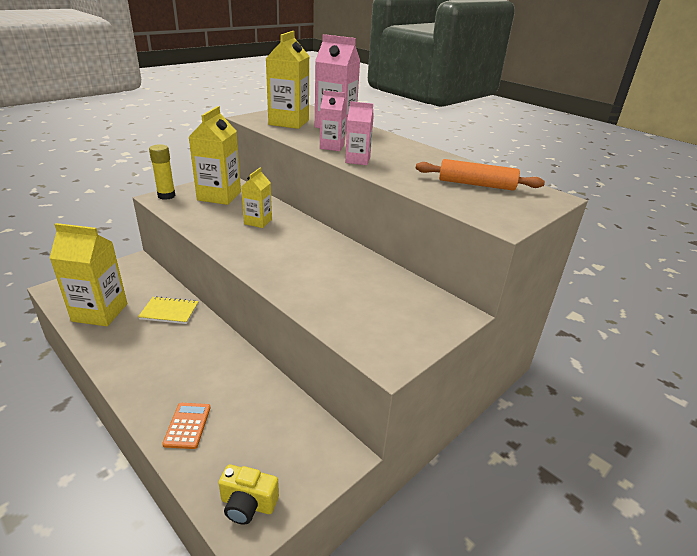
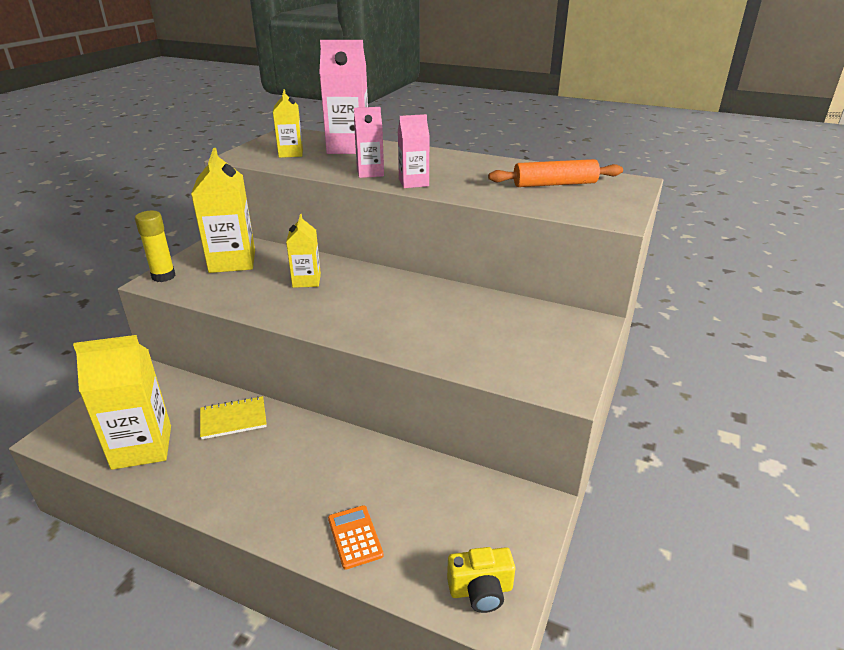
camera: 20 degrees left, 0 degrees up
(289, 122) = (291, 153): yellow carton -> yellow carton, size x0.58

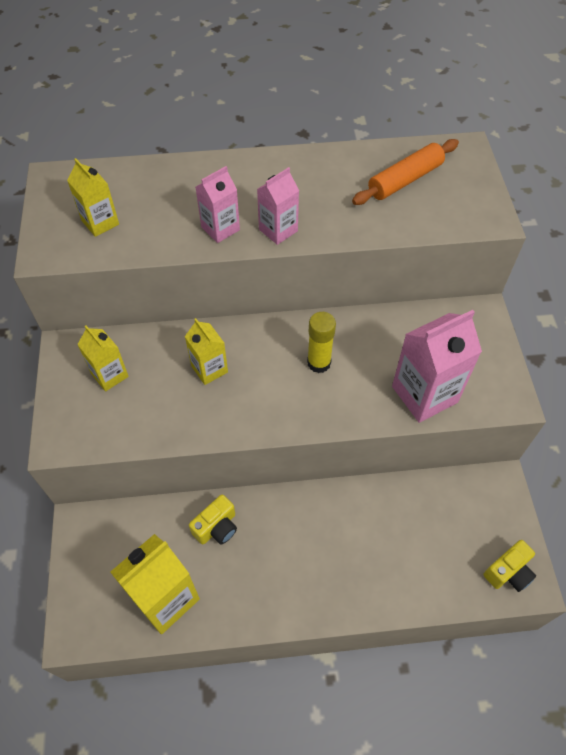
camera: 30 degrees left, 25 degrees up
(163, 276) = (60, 430): yellow glue stick -> yellow glue stick (319, 363)
(232, 261) = (109, 375): yellow carton -> yellow carton, size x0.58
(233, 419) = (217, 527): yellow notebook -> yellow camera
(348, 148) = (153, 186): pink carton -> pink carton (424, 394)
(355, 537) = (400, 580): orange calculator -> none

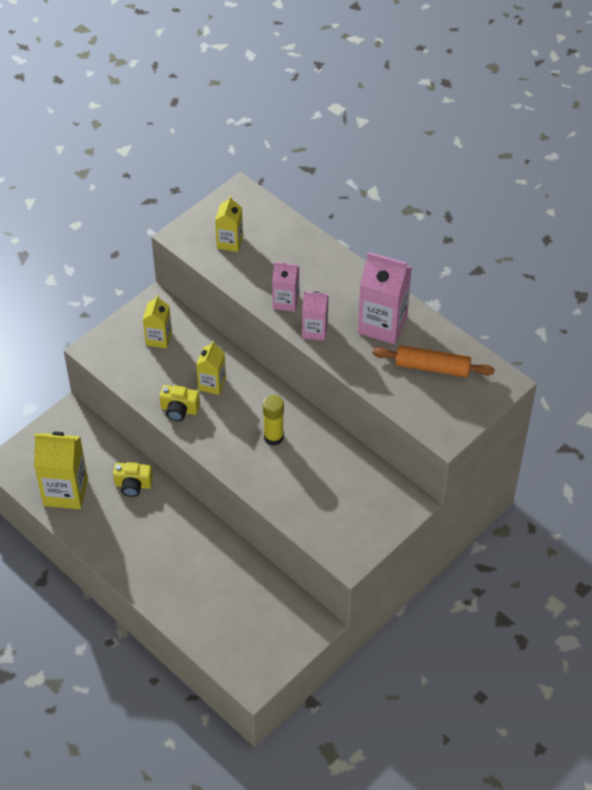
camera: 50 degrees right, 5 degrees down
(424, 394) = (305, 509): pink carton -> pink carton (382, 324)
(508, 572) = (250, 666): yellow camera -> yellow camera (179, 410)

